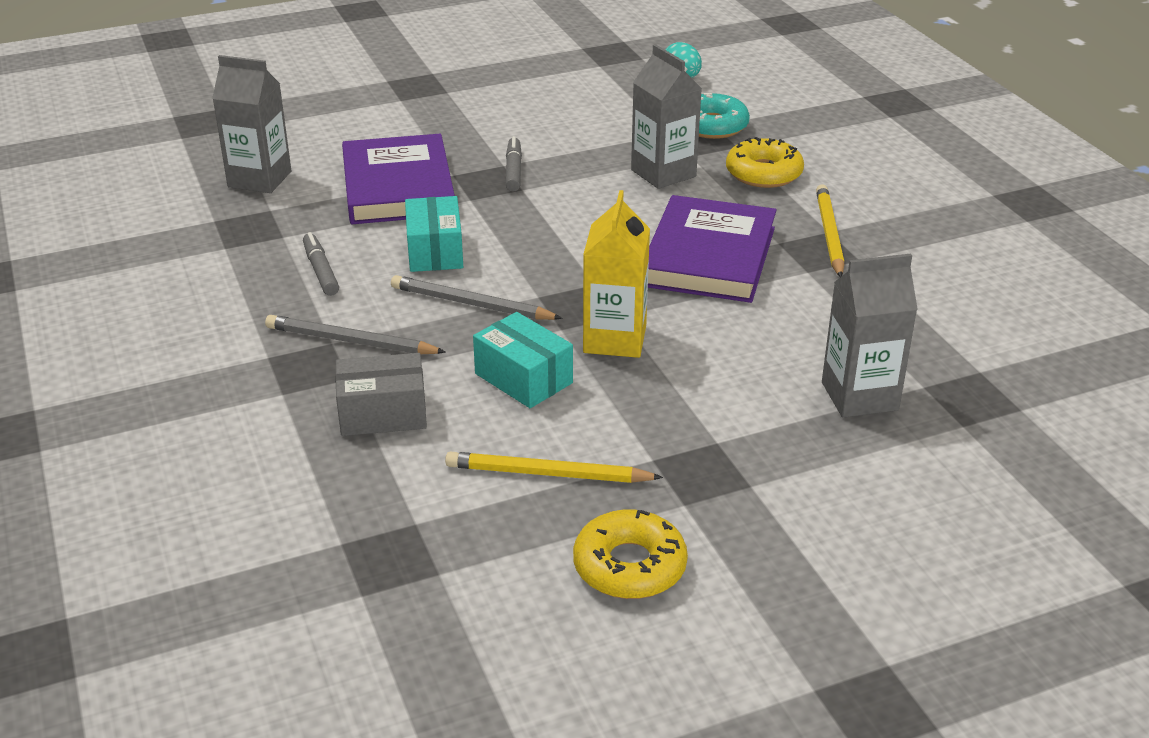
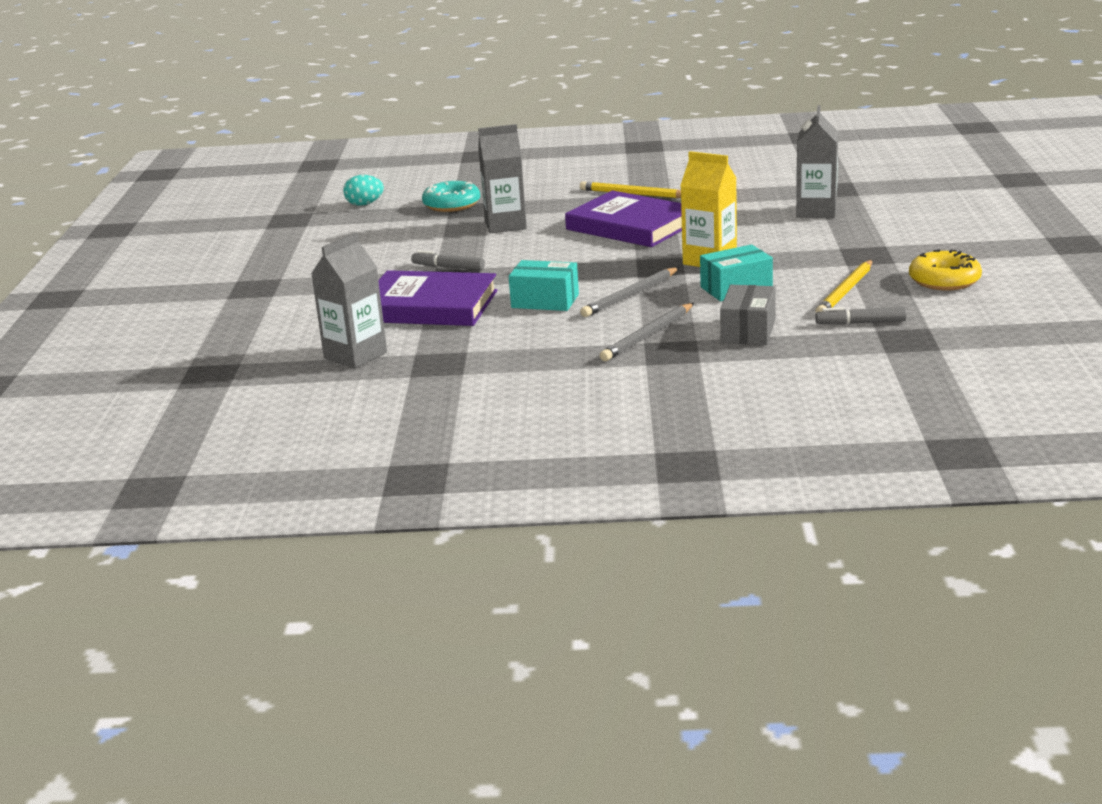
camera: 65 degrees left, 10 degrees down
(321, 271) = (536, 340): grey marker -> grey marker (860, 323)
(763, 173) = (537, 199): yellow donut -> none

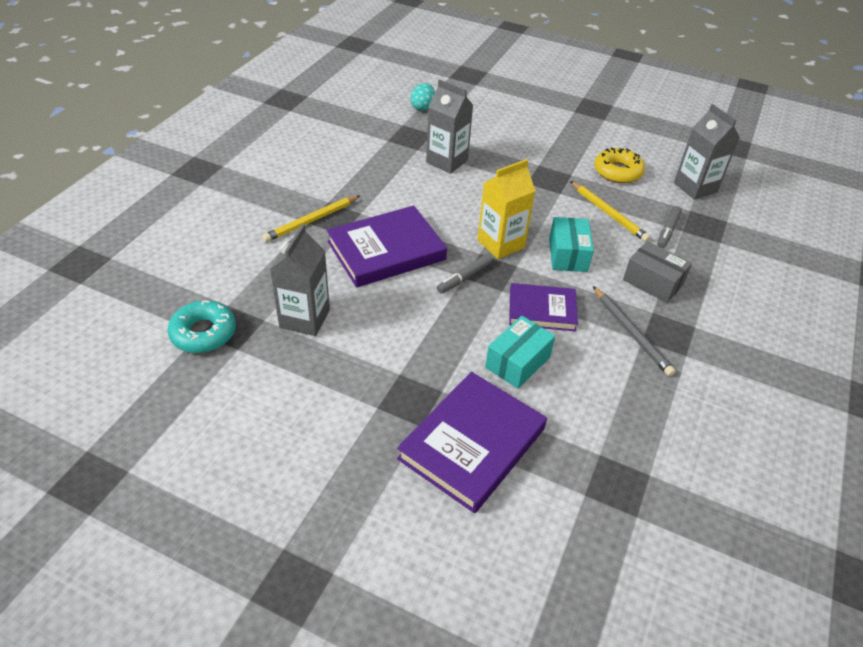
camera: 70 degrees left, 20 degrees up
(355, 355) = (562, 545): grey carton -> grey carton (695, 187)
(364, 204) = (119, 397): turquoise egg -> turquoise egg (422, 107)
(448, 267) = (380, 395): grey marker -> grey marker (464, 278)
(630, 295) = (542, 310): grey pencil -> purple book

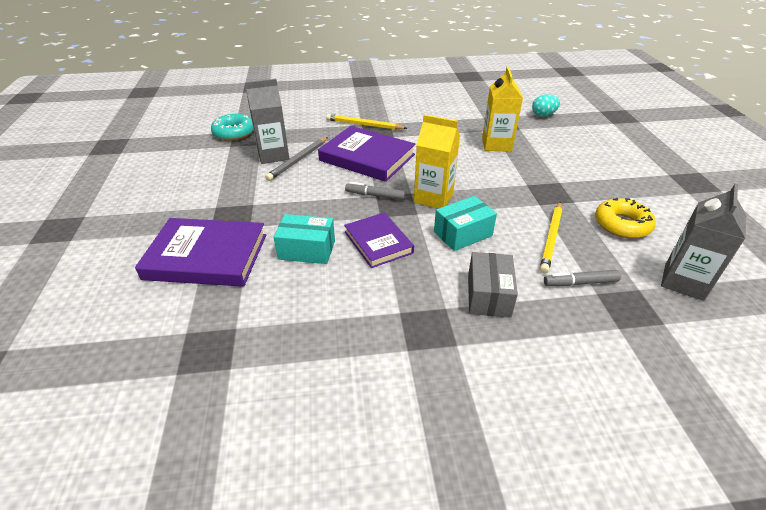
camera: 60 degrees right, 5 degrees down
(447, 161) = (496, 144): grey carton -> yellow carton
(631, 333) = (402, 302): grey pencil -> grey pencil (298, 160)

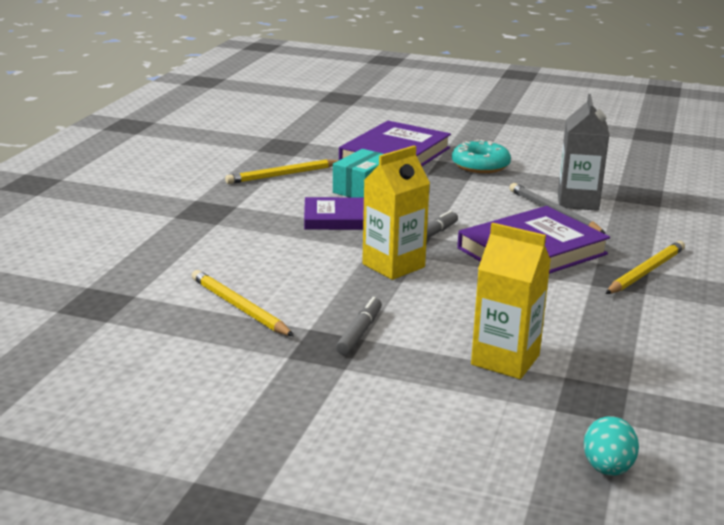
camera: 115 degrees right, 15 degrees down
(234, 132) = (660, 190): turquoise donut -> turquoise donut (480, 165)
(301, 312) = (283, 175): none -> yellow pencil
(463, 234) = (306, 261): turquoise box -> none
(488, 295) = (205, 244): grey box -> none
(580, 283) = (158, 293): grey marker -> grey marker (359, 332)
(622, 224) = (203, 368): yellow donut -> none
(683, 282) = (75, 354): grey carton -> none

